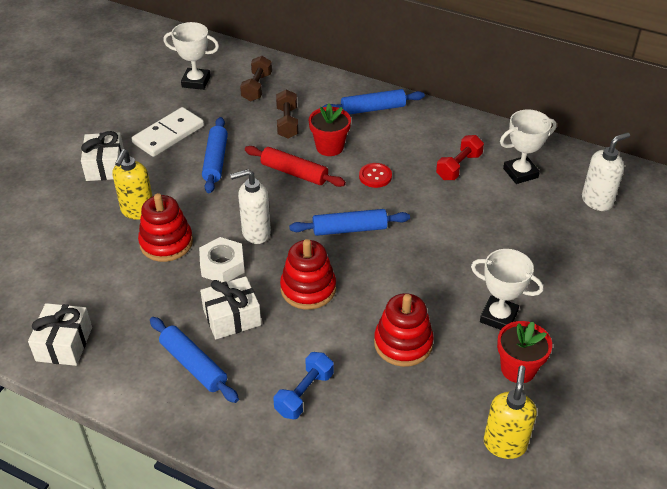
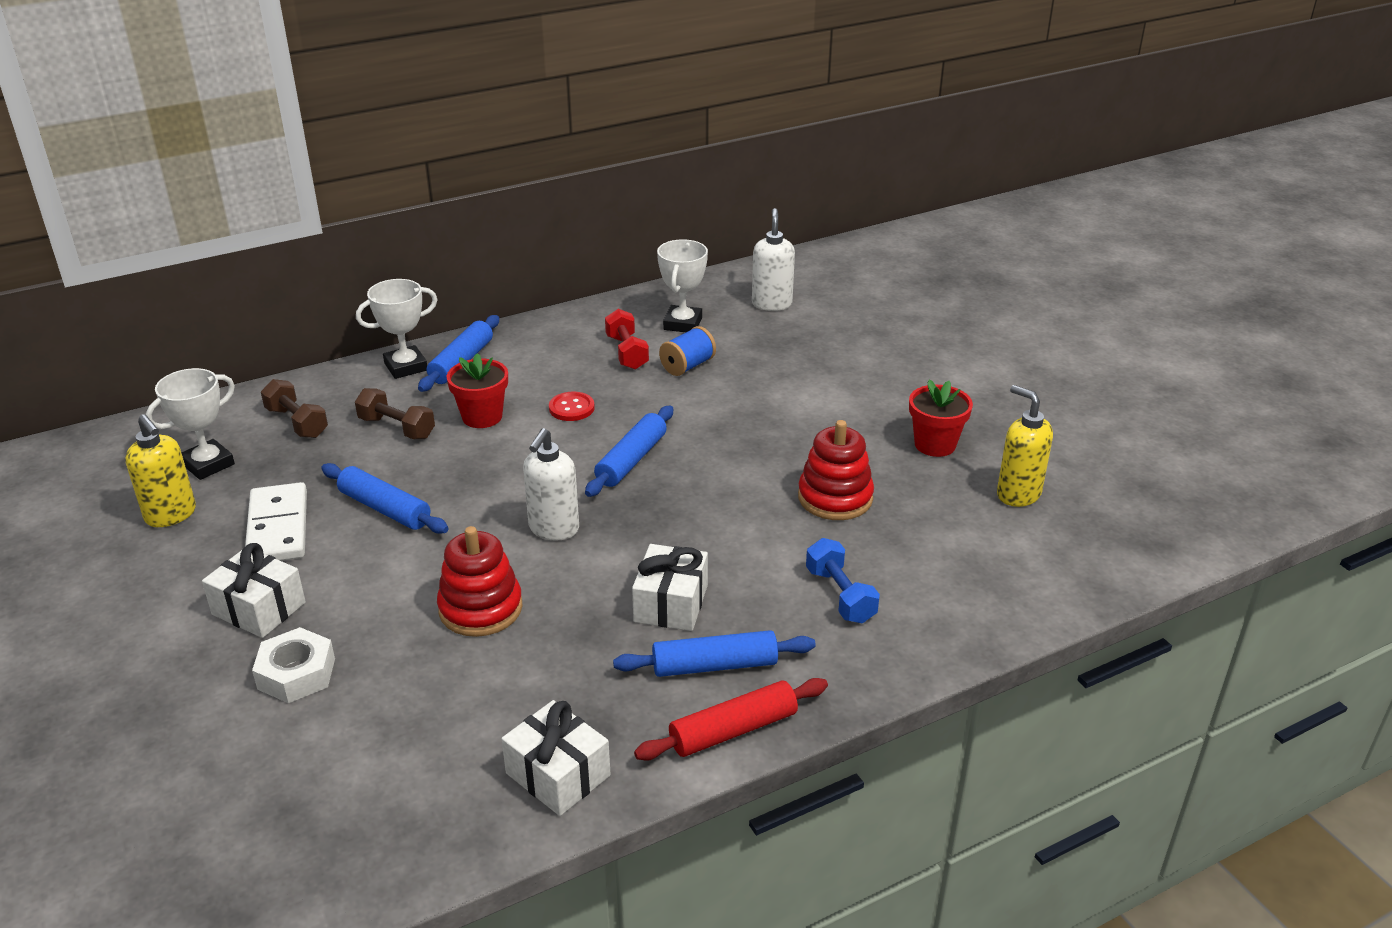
camera: 55 degrees left, 10 degrees down
(137, 211) = (389, 611): yellow soap dispenser -> yellow soap dispenser (171, 515)
(222, 265) = (576, 577): white nut -> white nut (296, 674)
(294, 173) = (490, 459): red rolling pin -> red rolling pin (733, 730)
(308, 288) = (688, 527): red stacking toy -> none
(474, 200) = (687, 366): none -> blue spool
(498, 317) = (859, 425): white trophy -> white trophy (406, 367)

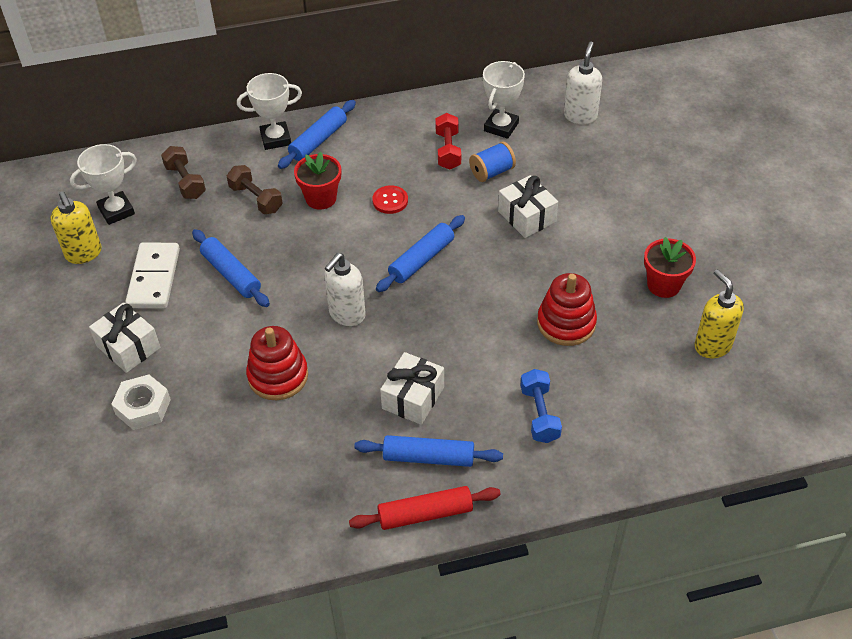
camera: 15 degrees right, 15 degrees up
(558, 774) = (296, 524): white gift -> white gift (527, 216)

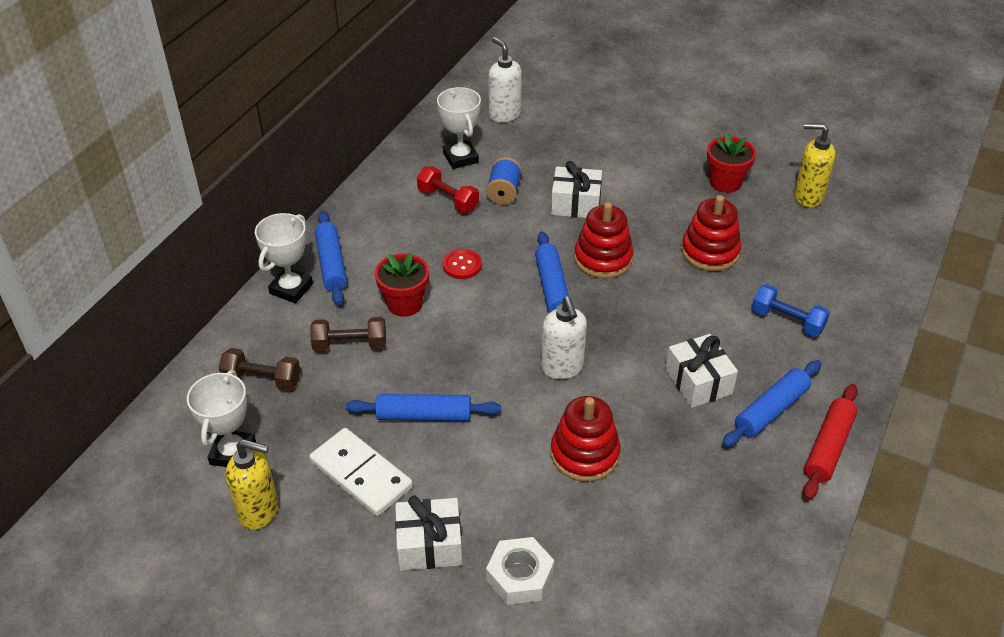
camera: 50 degrees left, 5 degrees down
(484, 268) = (603, 259): none -> red stacking toy

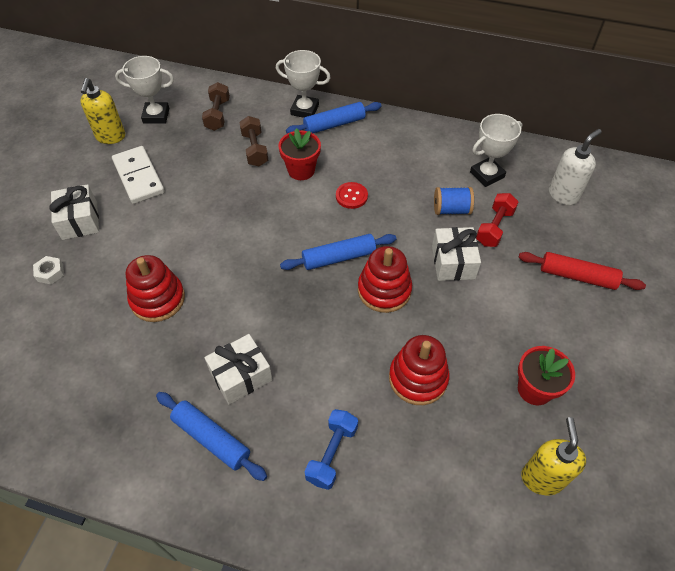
camera: 80 degrees right, 10 degrees up
(361, 474) = (139, 177): white domino -> white domino turned 60 degrees counterclockwise
(424, 415) = (191, 199): blue rolling pin -> none
(448, 200) = (428, 175): red dumbbell -> red dumbbell (494, 227)
(520, 576) = (50, 273): white nut -> white nut, size x0.62
(562, 368) = (246, 275): white soap dispenser -> none
(828, 447) = (168, 491): red rolling pin -> red rolling pin (577, 276)

